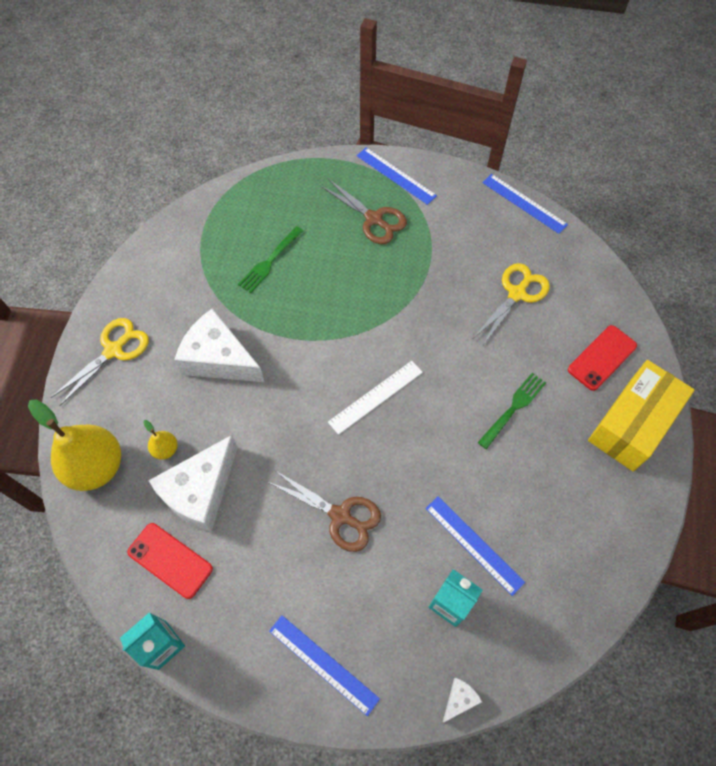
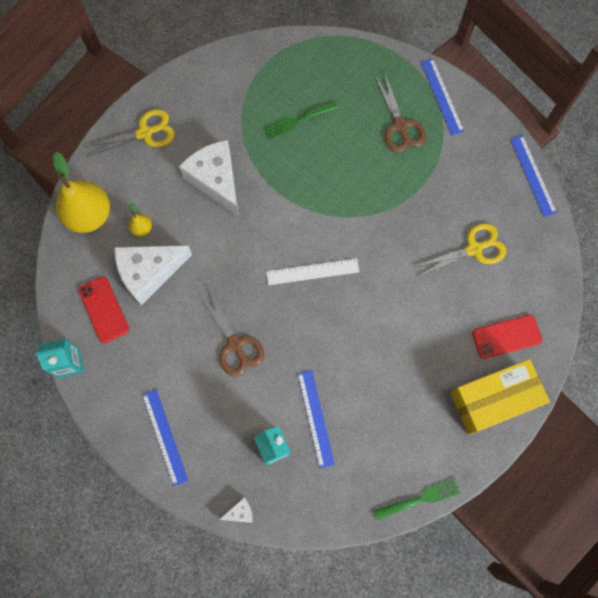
camera: 30 degrees right, 10 degrees up
(513, 409) = (409, 337): green fork -> green fork (420, 499)

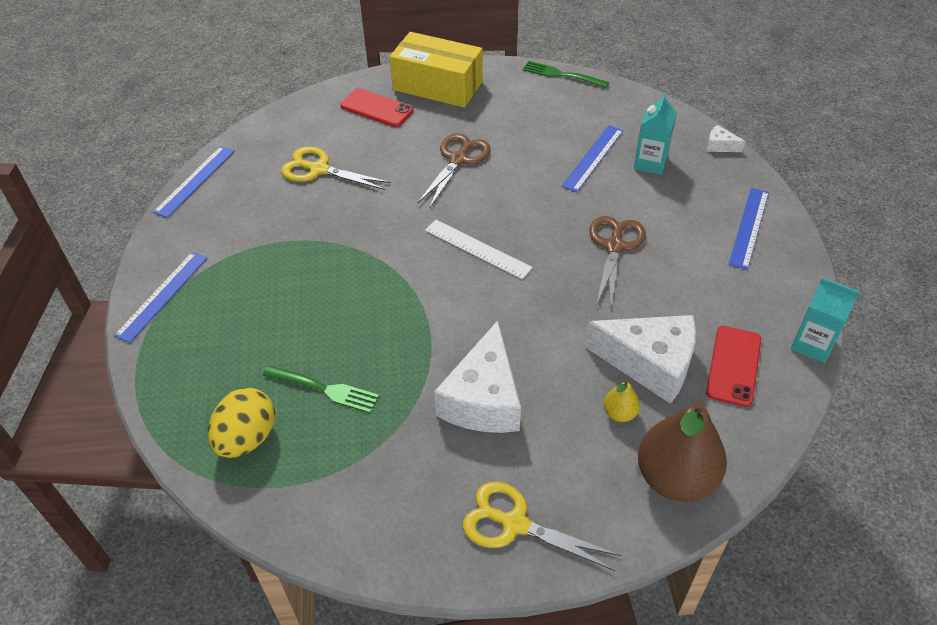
camera: 135 degrees left, 25 degrees down
(89, 215) = (675, 478): yellow pear -> brown pear
(304, 70) = (247, 438): none -> yellow egg
(400, 126) = (237, 301): brown scissors -> brown scissors (458, 160)

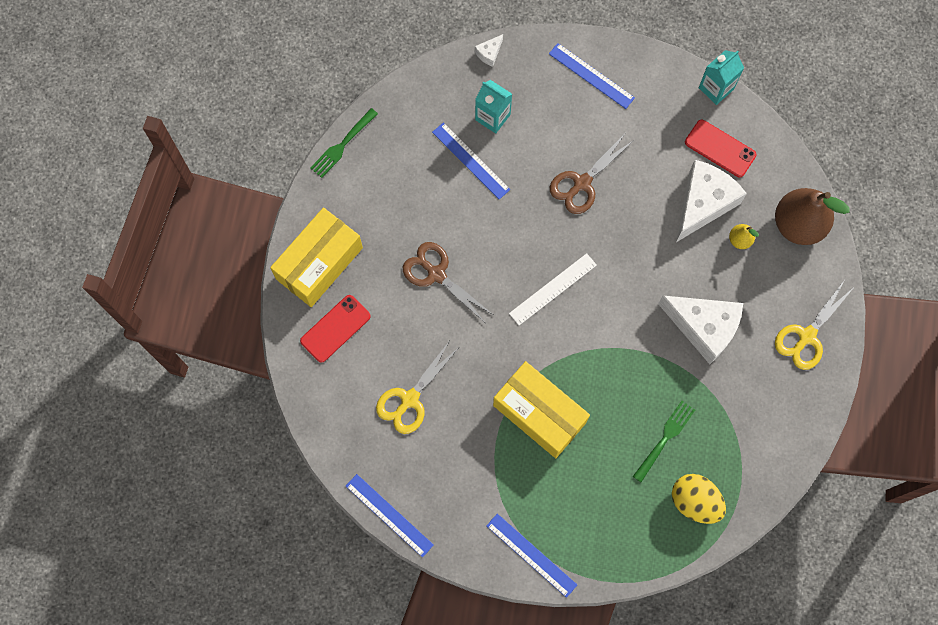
camera: 75 degrees left, 25 degrees up
(328, 268) = (539, 414): none -> yellow box
(614, 246) = (582, 183): brown scissors -> brown scissors turned 75 degrees counterclockwise

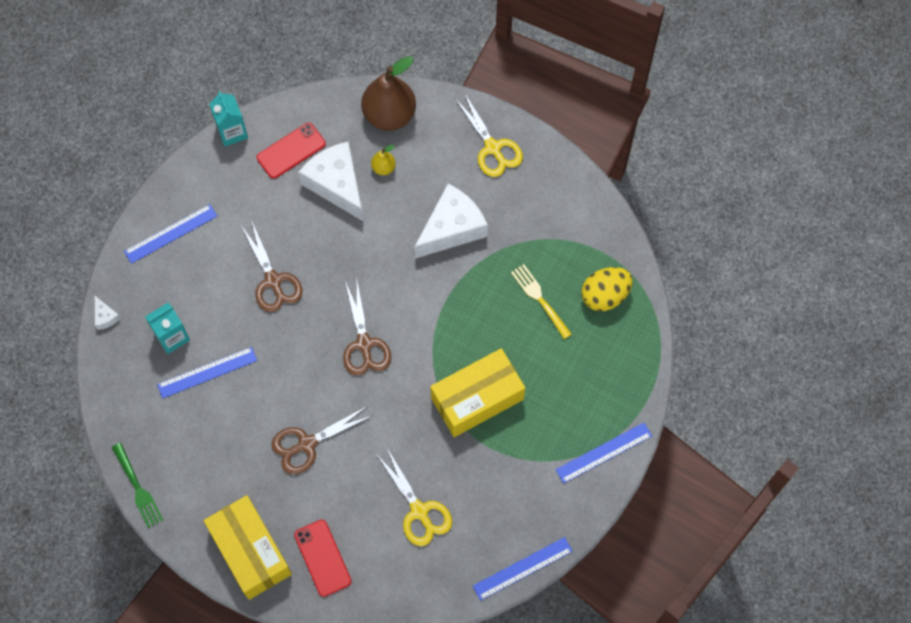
camera: 70 degrees left, 5 degrees down
(552, 289) = (364, 344): white ruler -> brown scissors
(665, 439) = (540, 299): green fork -> yellow fork

